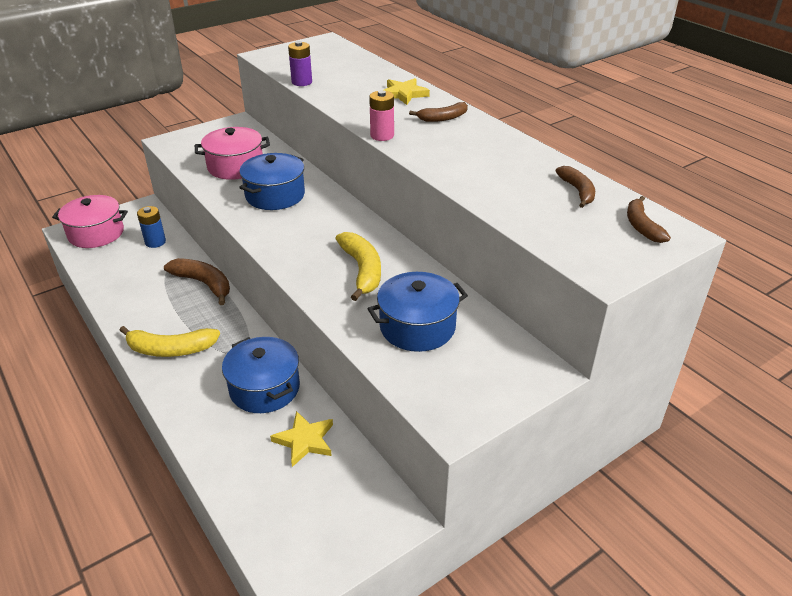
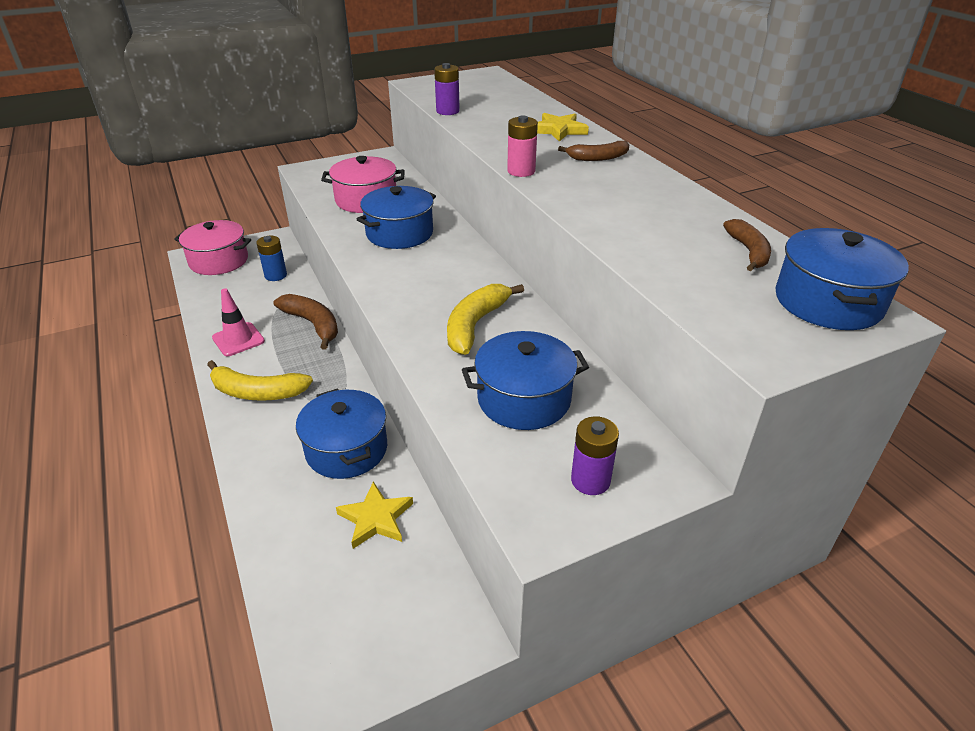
camera: 10 degrees right, 0 degrees up
(138, 305) = (238, 339): none -> pink traffic cone
(362, 270) = (475, 325): yellow banana -> yellow banana turned 150 degrees counterclockwise
(483, 383) = (590, 480): none -> purple battery
(641, 226) = (828, 302): brown banana -> blue pot

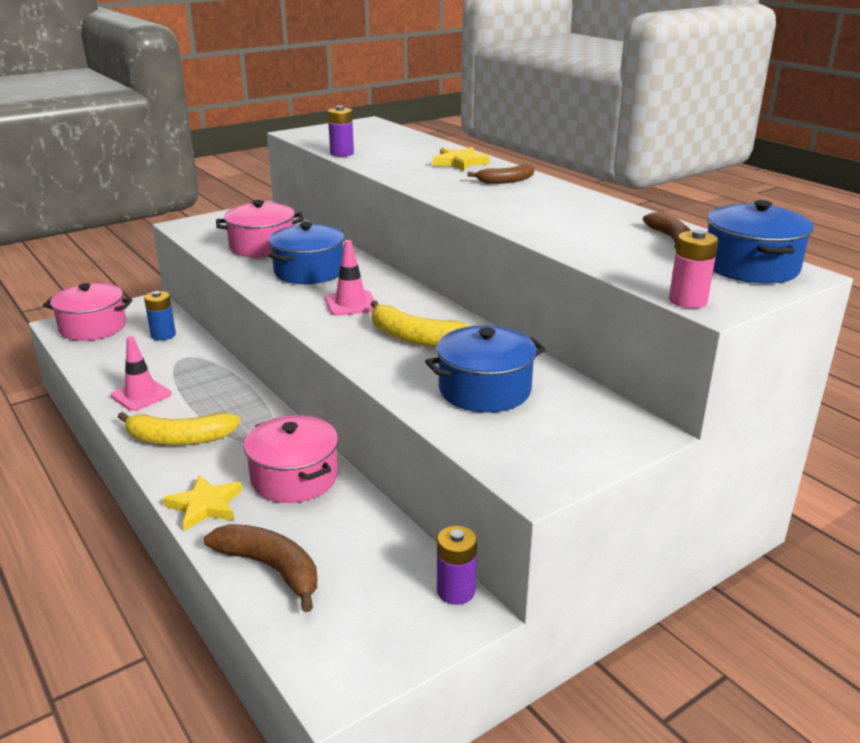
camera: 10 degrees left, 10 degrees down
(313, 324) = (221, 375): brown banana -> brown banana (271, 568)
(346, 449) = (294, 477): blue pot -> pink pot
(376, 518) = (345, 531): yellow star -> yellow star (205, 505)
(426, 276) = (351, 304): none -> pink traffic cone
(475, 325) = (415, 338): yellow banana -> yellow banana turned 75 degrees counterclockwise
(521, 171) = (437, 194): pink battery -> pink battery (687, 301)
(590, 480) = (569, 443): purple battery -> purple battery (456, 591)

